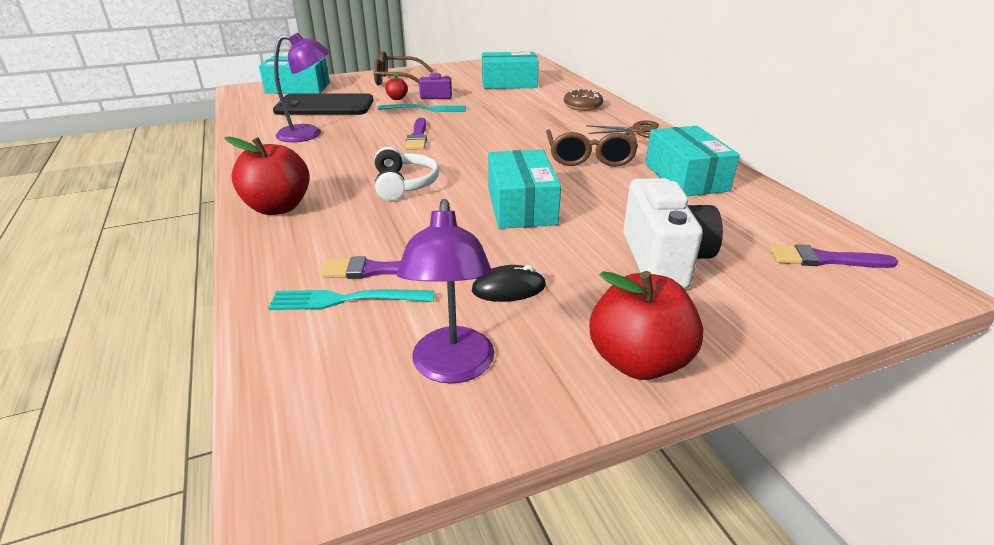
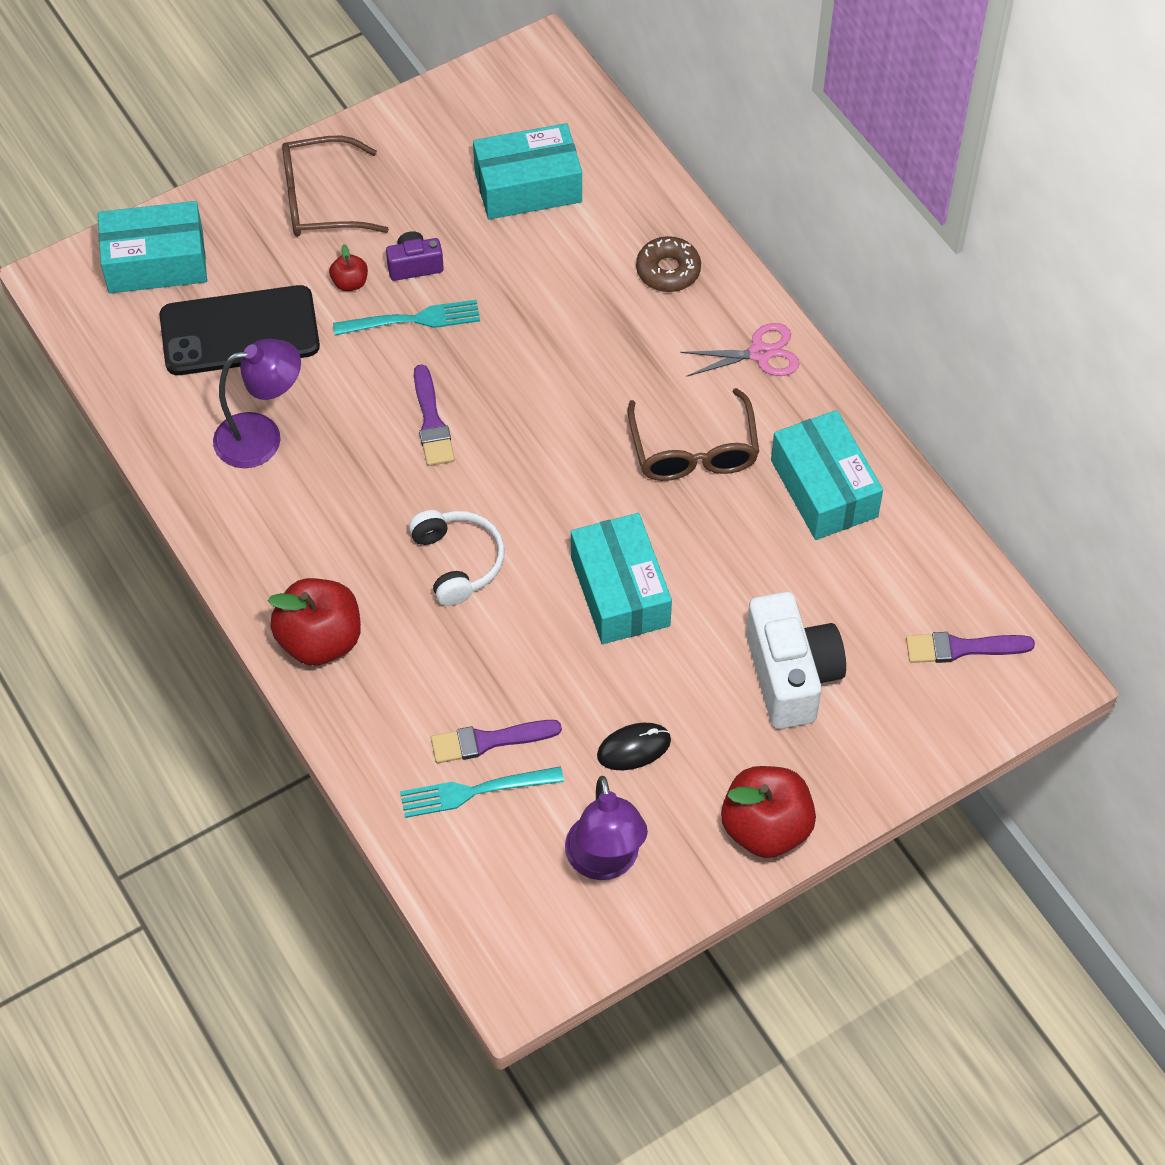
camera: 10 degrees left, 25 degrees up
(638, 131) = (760, 354): brown scissors -> pink scissors

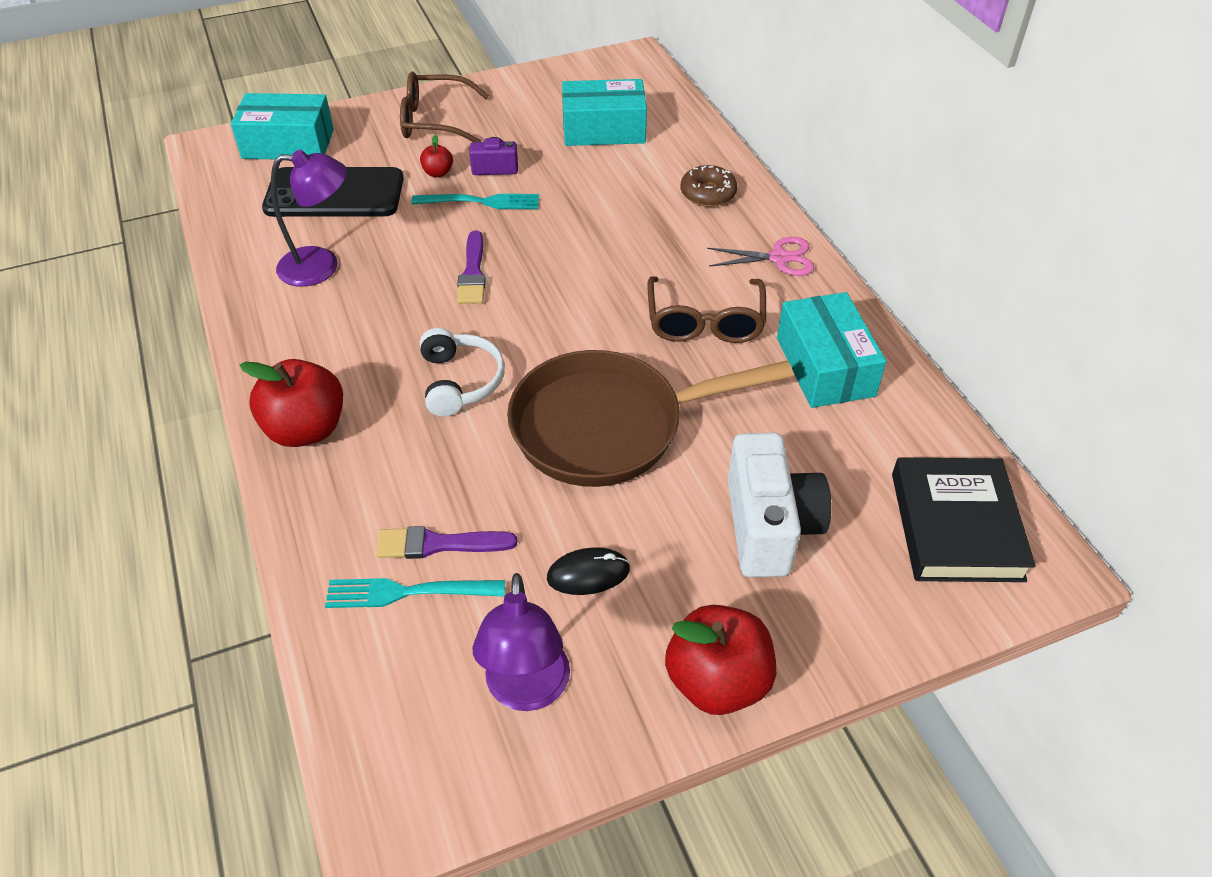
camera: 10 degrees right, 10 degrees down
(620, 591) = (609, 426): turquoise box -> brown pan
(962, 648) = (956, 526): purple brush -> black book

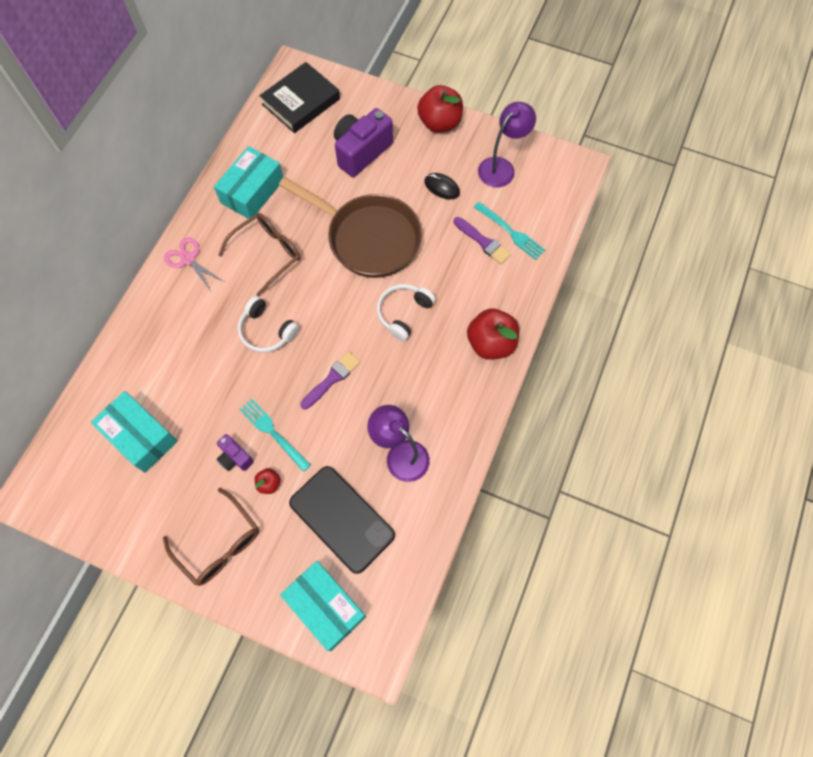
camera: 135 degrees left, 20 degrees up
(600, 262) = (267, 331): none -> white headphones
(708, 193) = (159, 330): brown donut -> none
(769, 527) = (361, 152): white camera -> purple camera

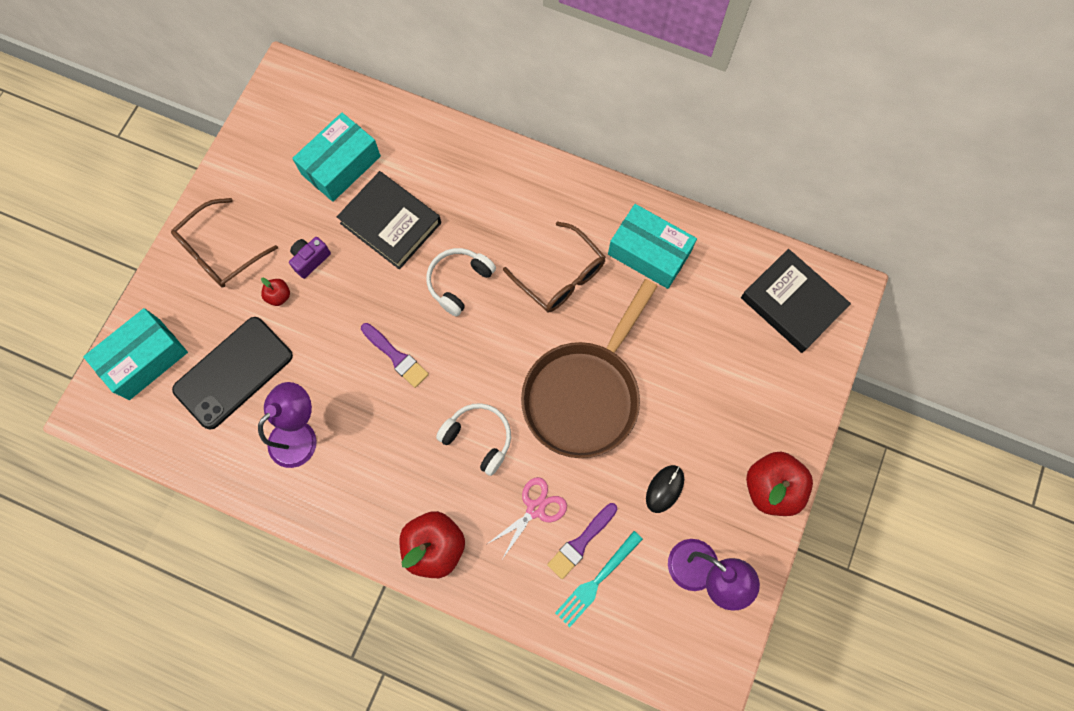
camera: 90 degrees right, 5 degrees up
(188, 259) = (553, 190): pink scissors -> pink scissors (535, 509)
(205, 389) = (390, 223): none -> black book
(273, 433) = (335, 296): turquoise fork -> none
(361, 152) = (716, 383): purple camera -> none

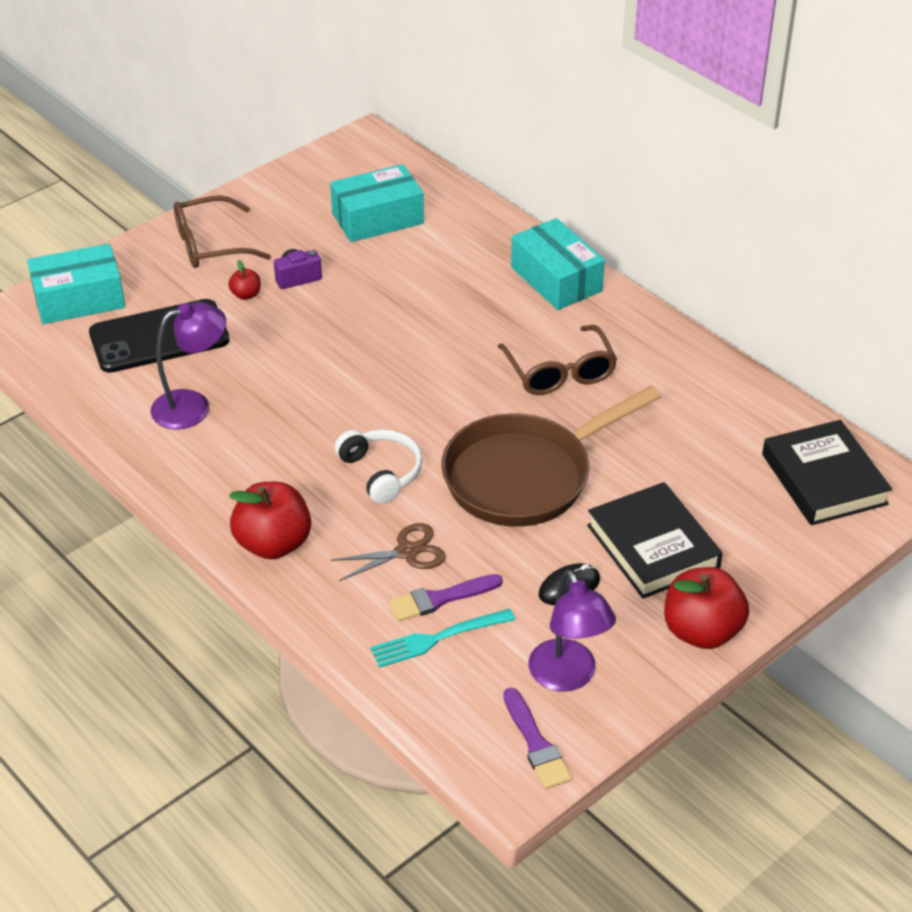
camera: 25 degrees right, 30 degrees down
(390, 223) = (400, 276): black book -> black book (652, 546)
(396, 357) = (336, 379): purple brush -> purple brush (536, 744)
(459, 282) = (443, 342): white headphones -> none
(535, 509) = (406, 552): pink scissors -> brown scissors
(649, 253) = (674, 384): turquoise box -> turquoise box (556, 279)

